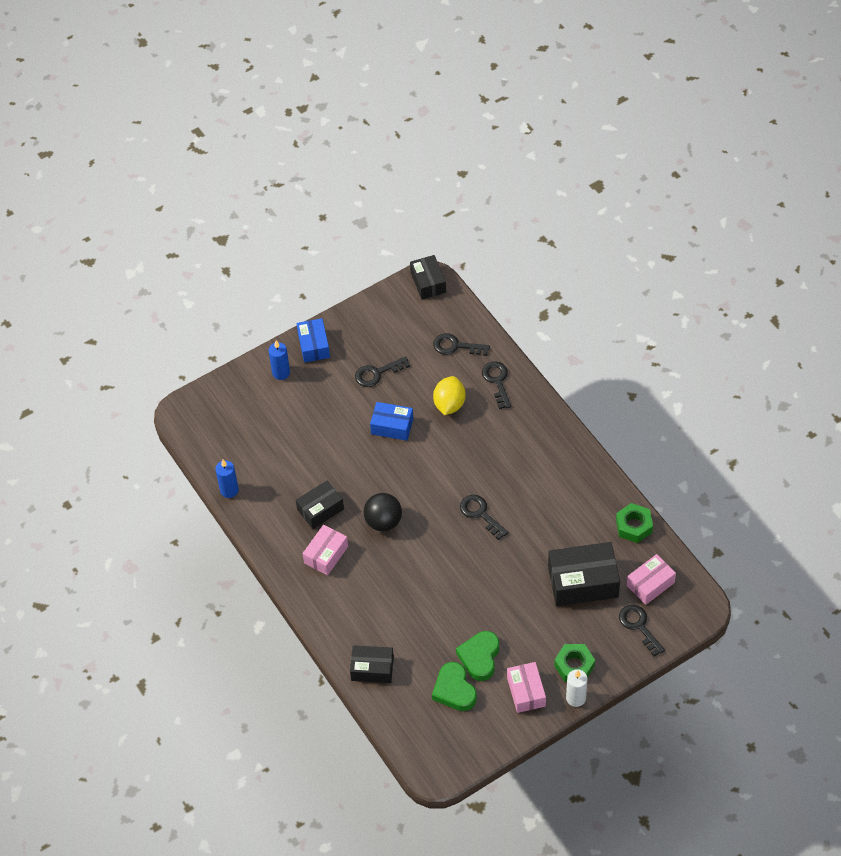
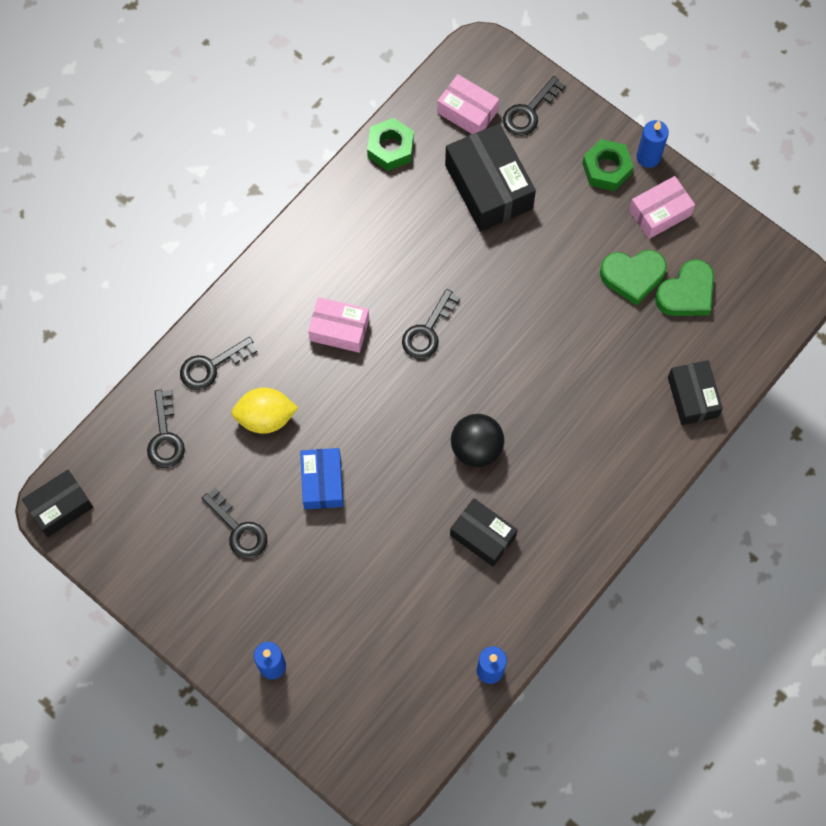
camera: 110 degrees left, 15 degrees up
(313, 345) = (212, 634): blue box -> none
(326, 555) = (549, 506): pink box -> pink box (339, 329)
(576, 698) = (648, 157): white candle -> blue candle

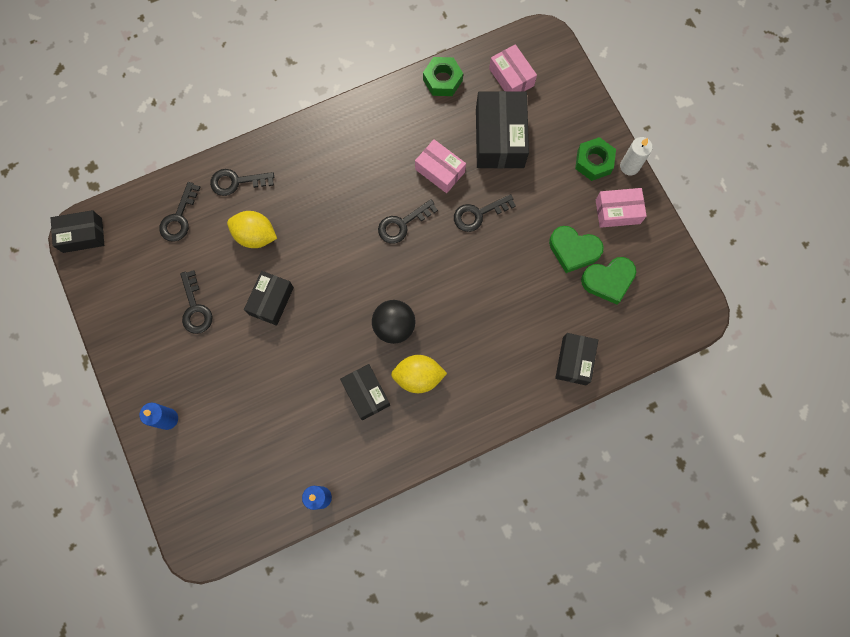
camera: 25 degrees right, 5 degrees up
(322, 482) = (271, 301): blue box -> black box
(339, 329) = (339, 195): pink box -> pink box (440, 170)
(529, 112) = (557, 96): black key -> black key (478, 214)
(531, 491) = (418, 377): none -> yellow lemon
(648, 157) = (629, 166): blue candle -> white candle

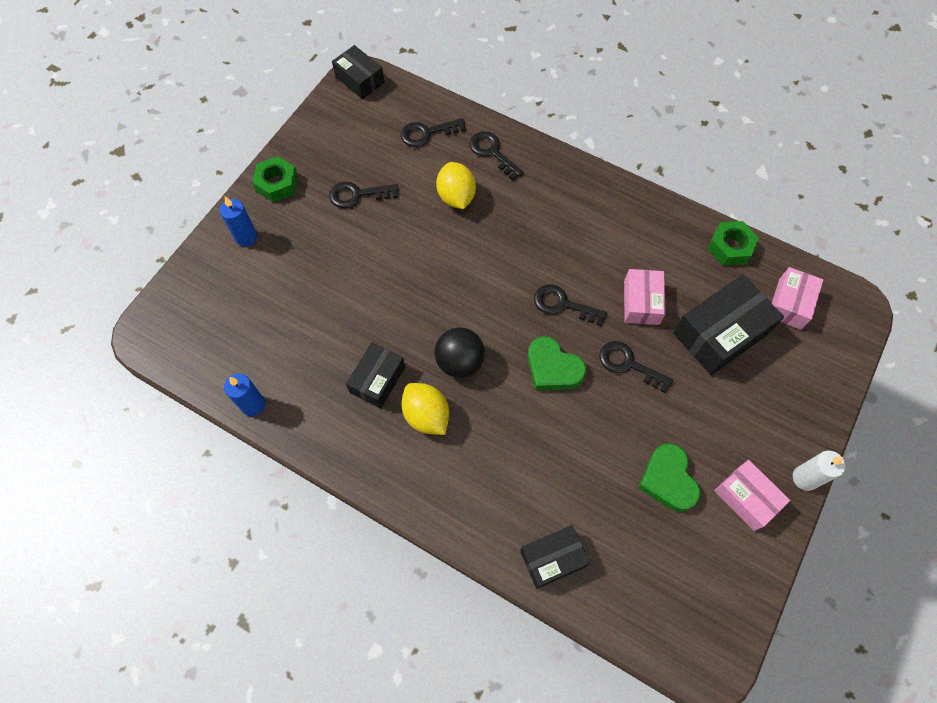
camera: 55 degrees right, 10 degrees down
(195, 308) = (357, 195): black key -> black key turned 45 degrees clockwise
(271, 301) = (407, 246): black box -> none
(594, 162) = (777, 438): green nut -> green nut (277, 184)
(608, 280) = (665, 538): green heart -> green heart (553, 368)

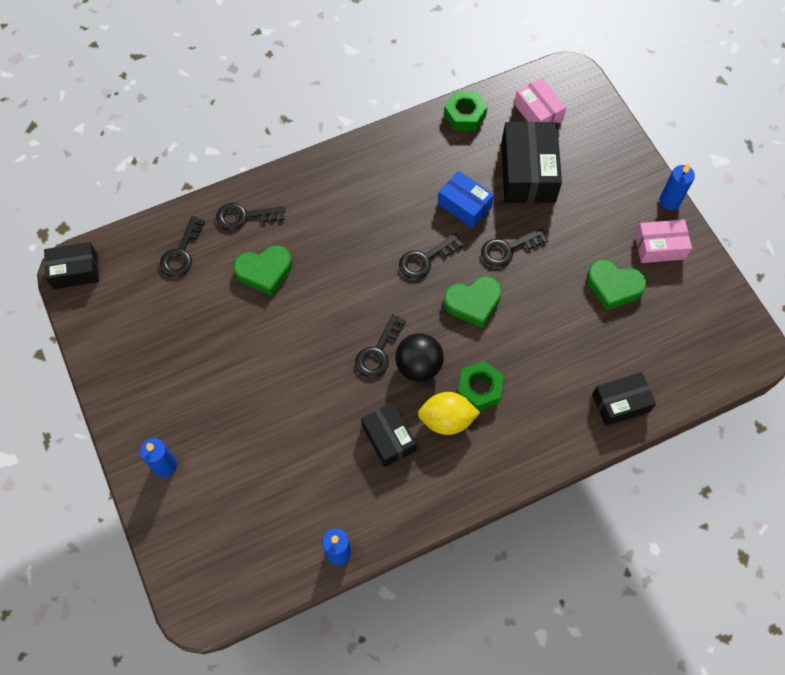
camera: 55 degrees left, 0 degrees up
(277, 184) = (129, 406): green nut -> green nut (479, 389)
(357, 195) = (197, 347): black key -> black key (378, 352)
(456, 197) = (264, 271): yellow lemon -> green heart
(552, 559) = (620, 403): black box -> black box turned 60 degrees clockwise
(641, 302) = (464, 205): pink box -> blue box
(804, 478) = (669, 201): white candle -> blue candle

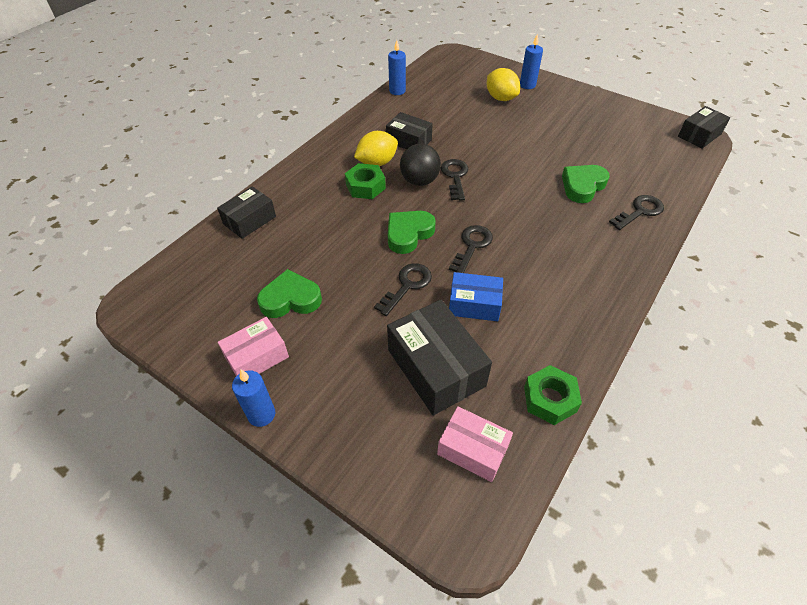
camera: 150 degrees right, 15 degrees down
(181, 253) = (651, 171): black key -> none
(221, 457) = (501, 98): none -> yellow lemon

